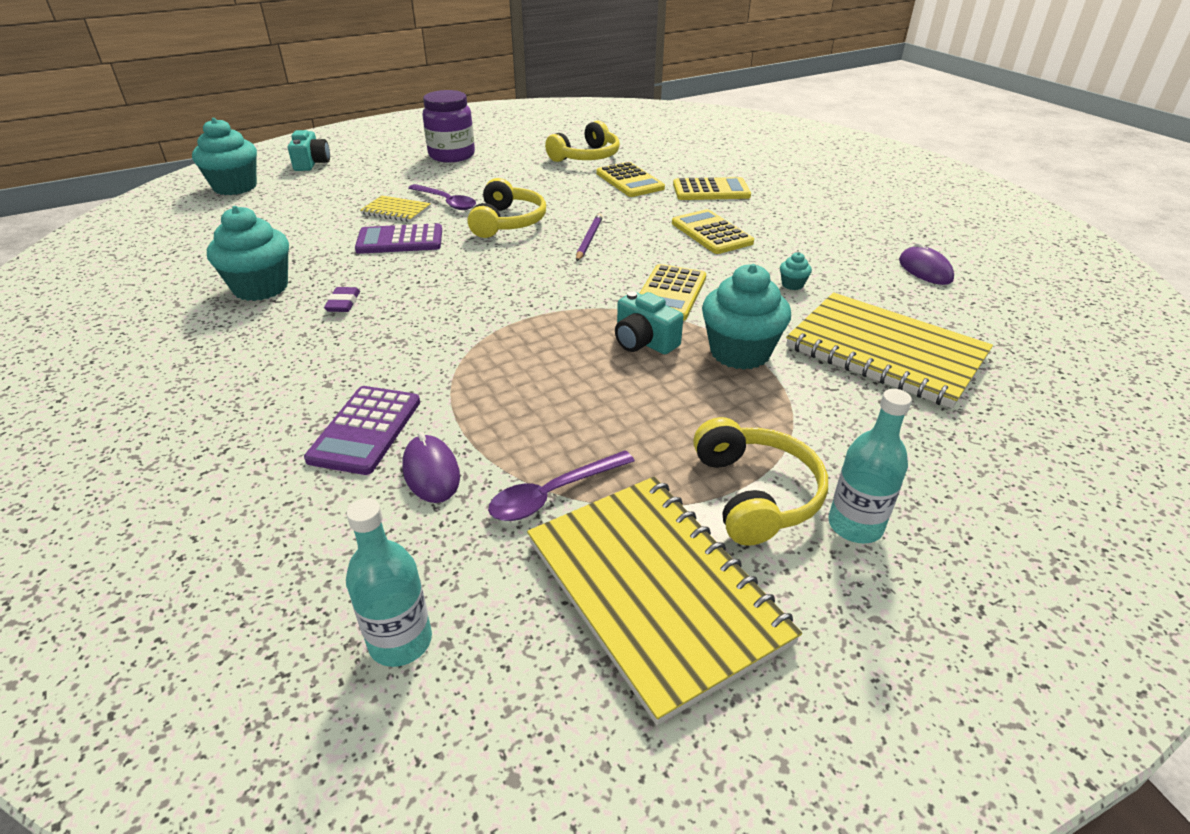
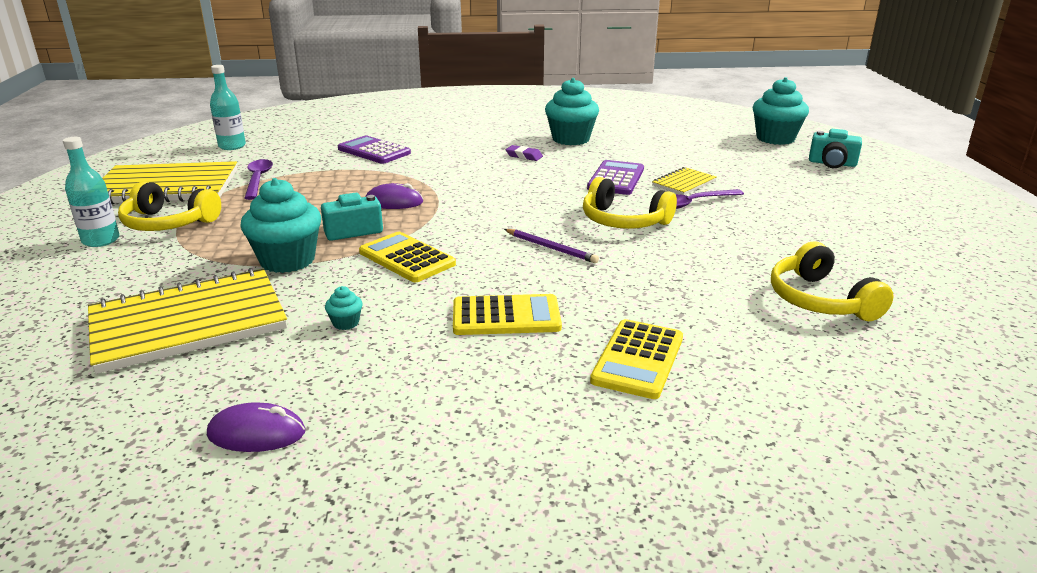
camera: 115 degrees right, 10 degrees down
(431, 472) = (318, 159): purple mouse -> purple mouse (394, 202)
(452, 155) = (844, 222): purple jar -> none
(629, 181) = (707, 308): yellow calculator -> none

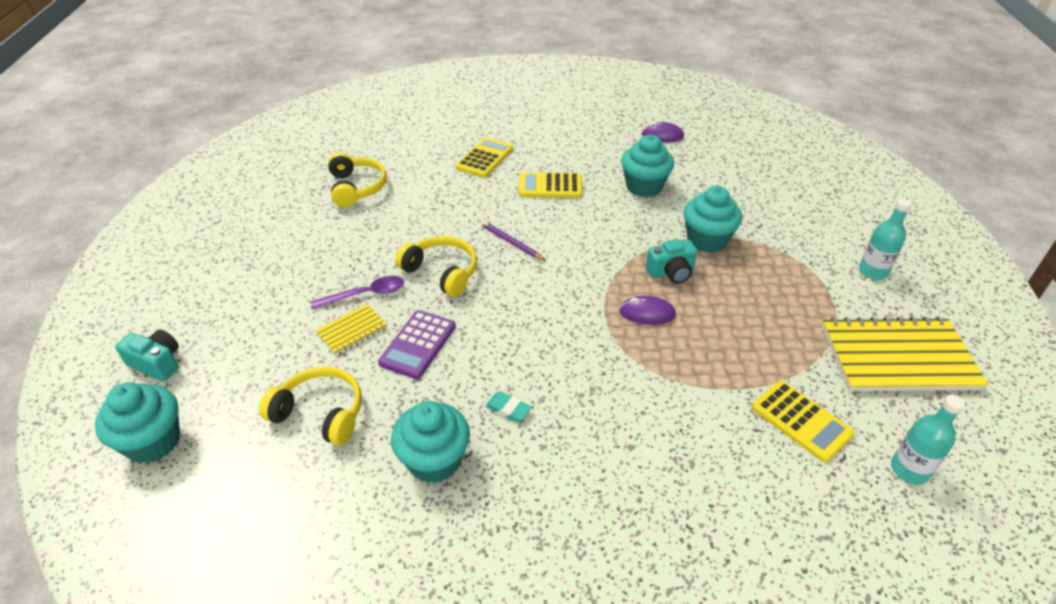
camera: 175 degrees left, 15 degrees up
(168, 223) = (838, 292): yellow headphones -> yellow headphones (320, 413)
(188, 323) = (737, 191): yellow notebook -> none
(258, 179) = (809, 368): purple spoon -> none
(346, 323) = (644, 187): turquoise cupcake -> turquoise cupcake, size x2.40
(374, 151) = (703, 438): purple calculator -> none
(407, 258) = (619, 238): yellow calculator -> yellow calculator (801, 421)
(524, 156) = (508, 409): purple eraser -> turquoise eraser

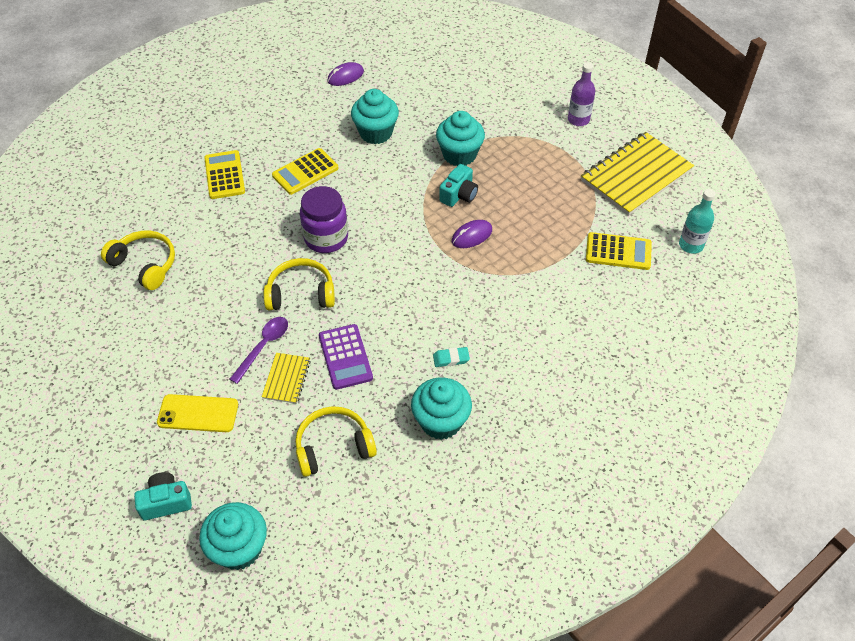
camera: 40 degrees left, 10 degrees up
(260, 313) = (198, 413): none -> yellow phone
(511, 242) = (326, 238): purple pencil -> purple jar
(873, 271) = (578, 119): turquoise bottle -> purple bottle

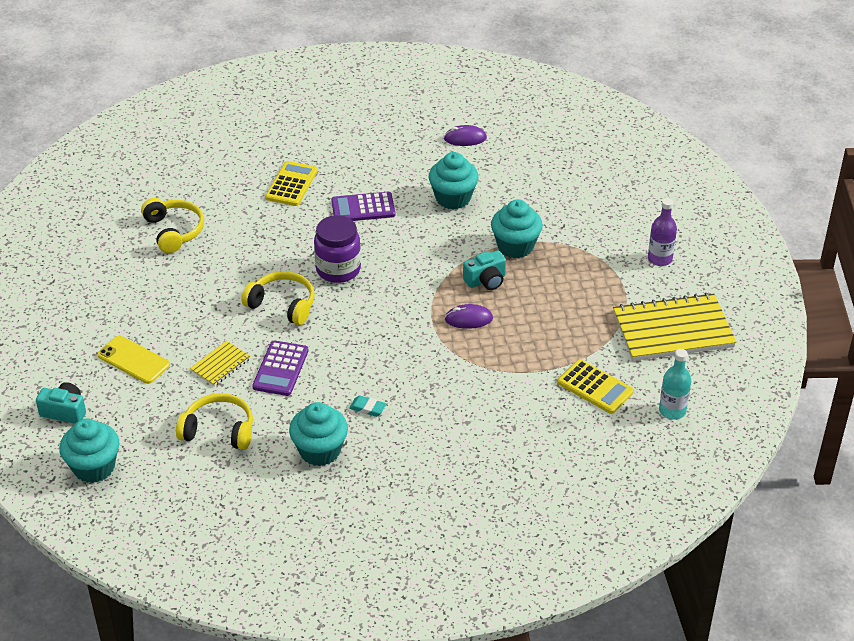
camera: 30 degrees right, 10 degrees down
(263, 346) = (221, 333): purple spoon -> none
(305, 172) = (363, 208): yellow calculator -> purple calculator

